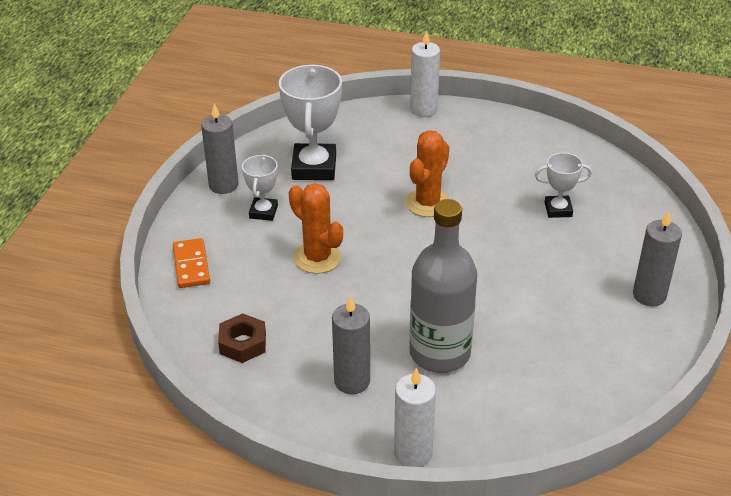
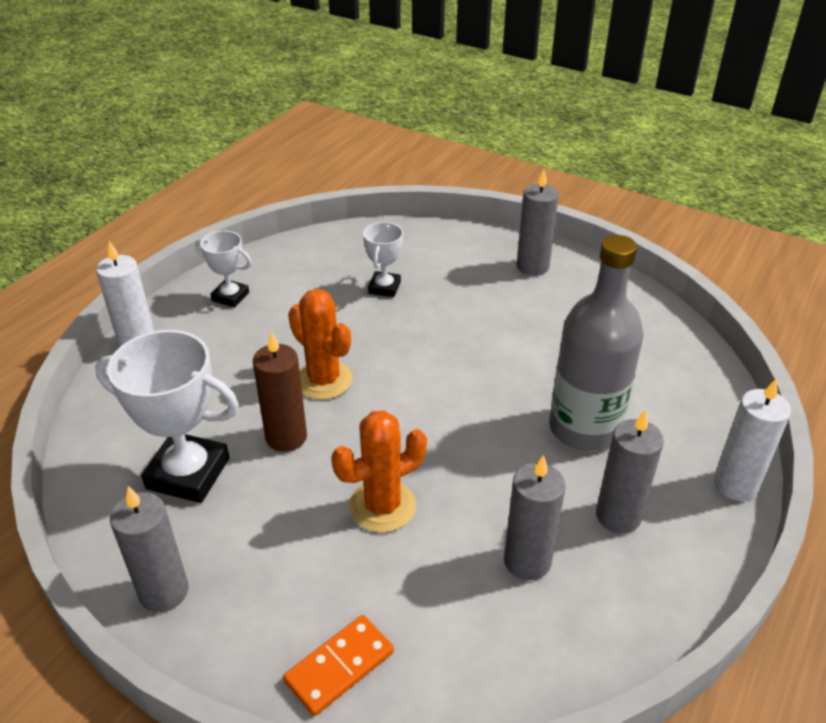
camera: 75 degrees left, 0 degrees up
(191, 265) = (339, 666): orange domino -> orange domino turned 45 degrees counterclockwise
(243, 343) = (529, 623): brown nut -> none
(263, 212) = (256, 550): white trophy -> white trophy (230, 297)
(293, 336) = (527, 561): none -> grey candle
(363, 200) = (286, 437): none -> brown candle

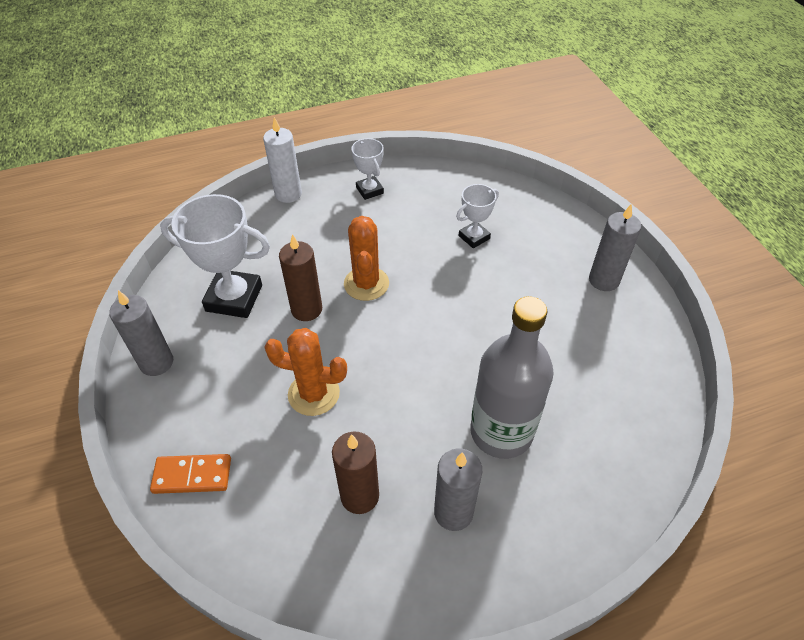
camera: 40 degrees right, 10 degrees up
(188, 473) = (234, 298): white trophy -> white trophy turned 45 degrees counterclockwise
(527, 561) = (360, 496): grey candle -> brown candle
(735, 484) = (569, 556): white candle -> none

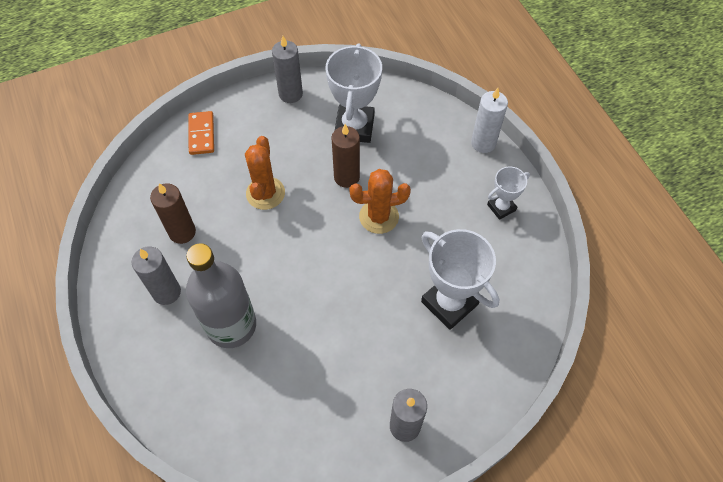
camera: 85 degrees right, 10 degrees up
(474, 237) = (449, 303): white trophy -> white trophy, size x1.82

